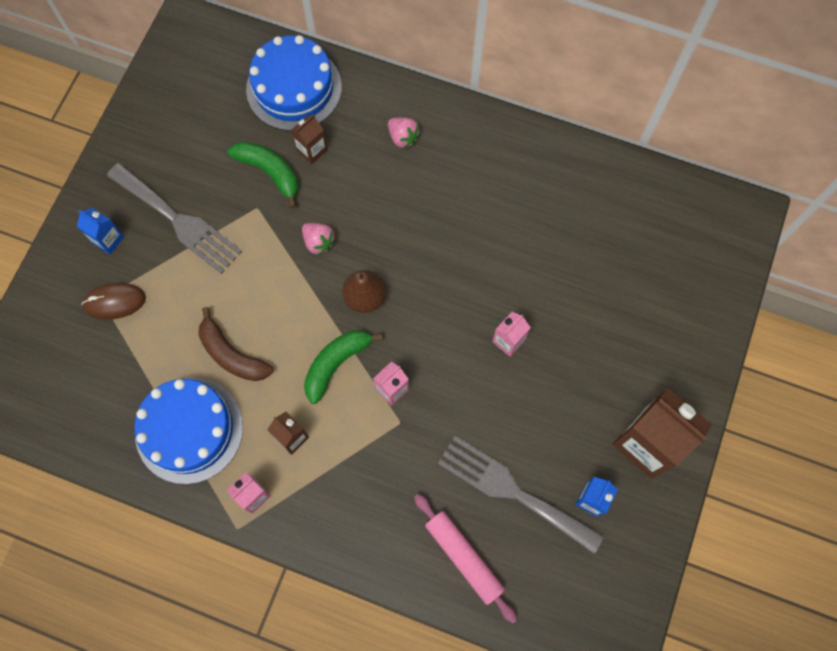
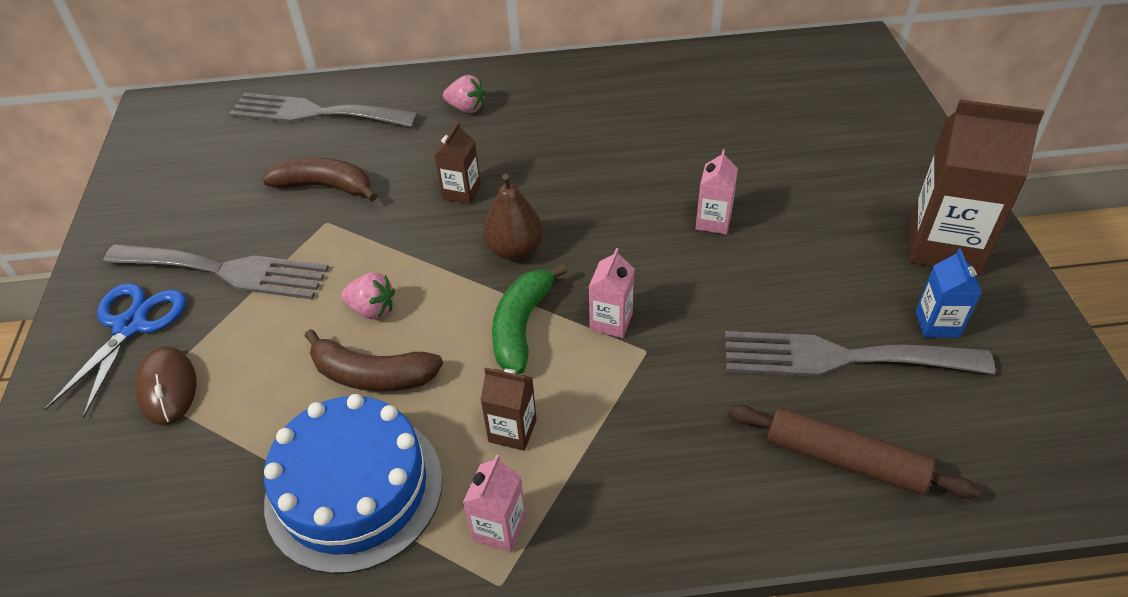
camera: 25 degrees left, 25 degrees down
(108, 240) = (131, 326): blue carton -> blue scissors
(114, 301) = (167, 387): brown mouse -> brown mouse turned 75 degrees counterclockwise
(270, 172) = (325, 187): green banana -> brown banana
(294, 88) = (315, 113): blue cake -> grey fork
(312, 150) = (366, 152): brown carton -> brown carton (461, 192)
(318, 242) = (424, 223): pink strawberry -> pink strawberry (372, 309)
(464, 557) = (844, 459): pink rolling pin -> brown rolling pin

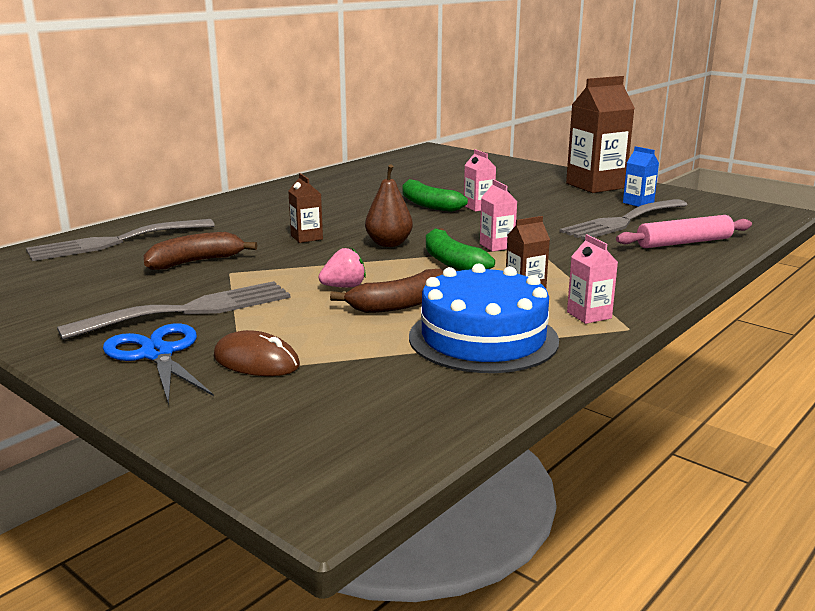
camera: 45 degrees left, 25 degrees down
(466, 108) = (238, 213): pink strawberry -> none
(665, 185) = (428, 205): none -> green banana
(844, 459) = (683, 242): brown rolling pin -> pink rolling pin

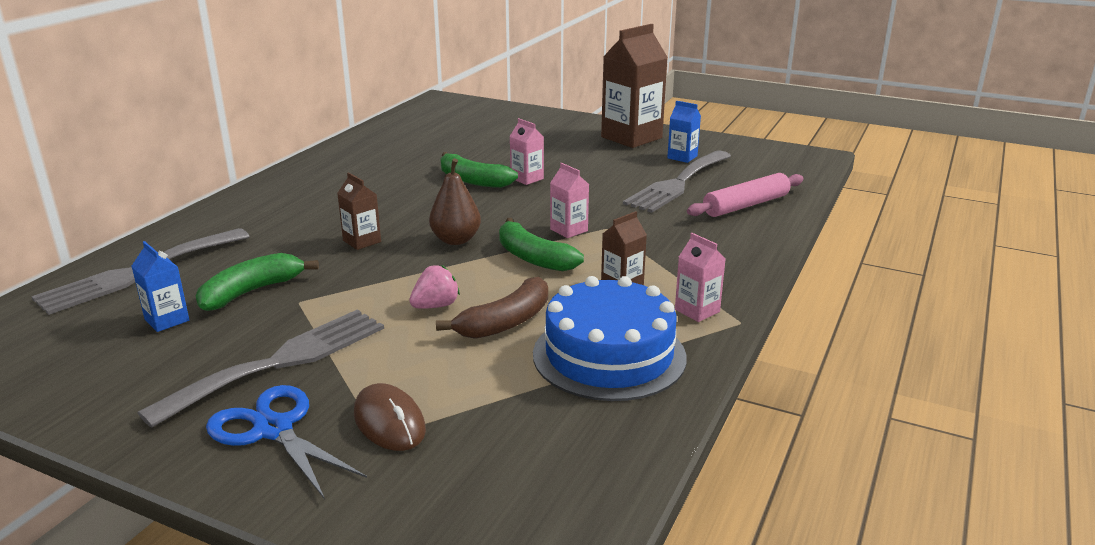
camera: 15 degrees left, 5 degrees up
(118, 273) = (167, 320): none -> blue carton
(195, 262) = (251, 291): brown banana -> green banana
(256, 361) = (389, 422): brown mouse -> brown mouse turned 45 degrees clockwise

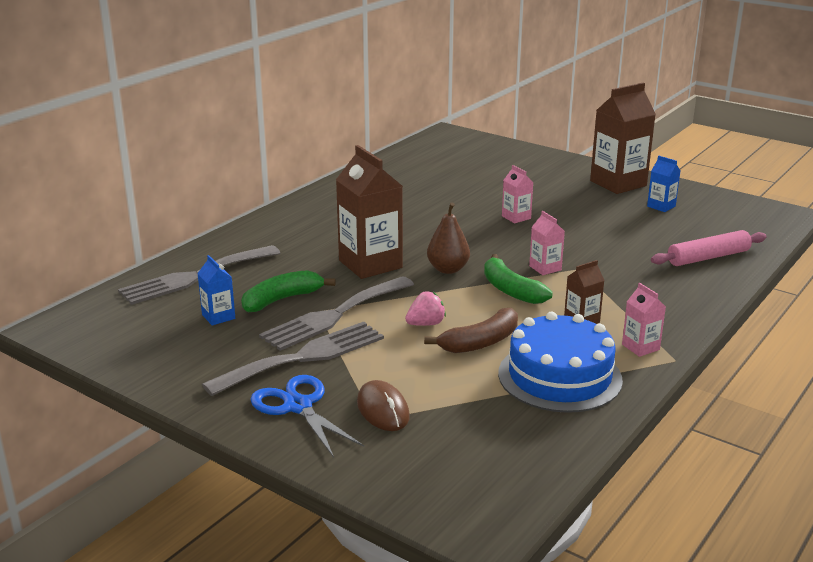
camera: 10 degrees right, 0 degrees up
(362, 241) = (370, 264): brown carton -> brown carton, size x2.05
(473, 180) = (468, 216): green banana -> none
(677, 184) = (650, 232): grey fork -> grey fork (334, 315)

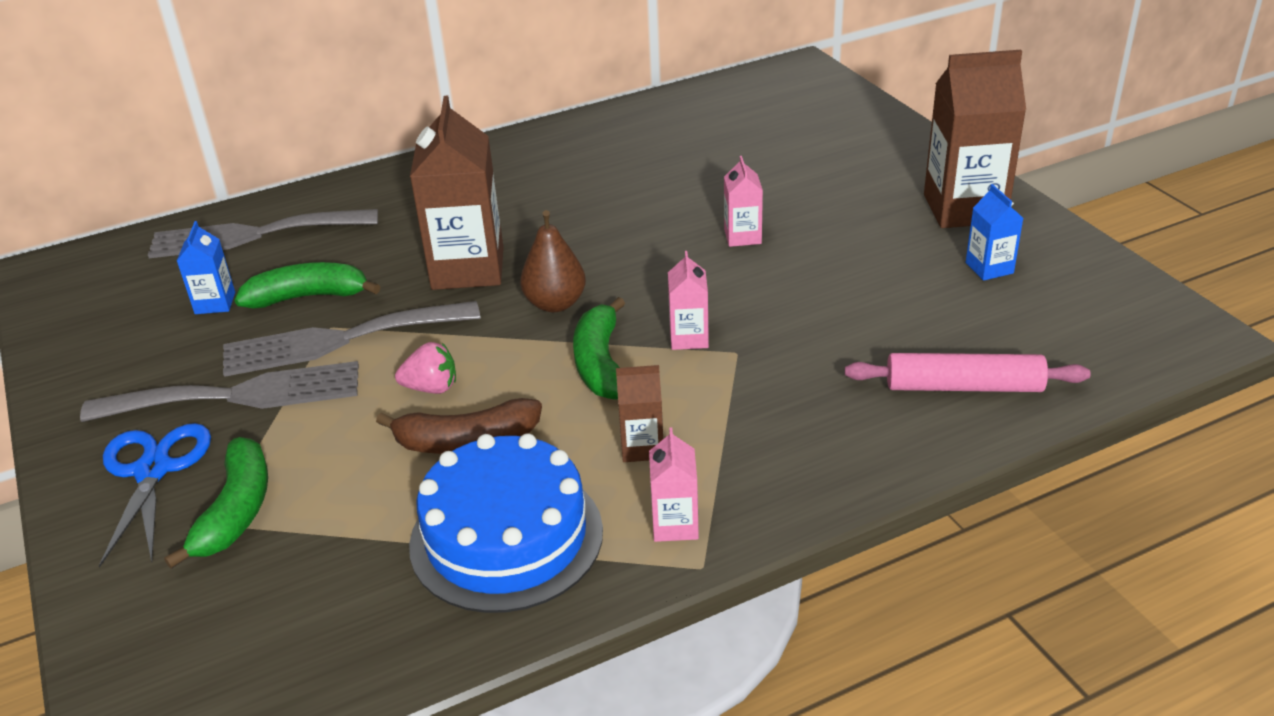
camera: 30 degrees right, 10 degrees up
(383, 409) = (236, 511): brown mouse -> green banana

